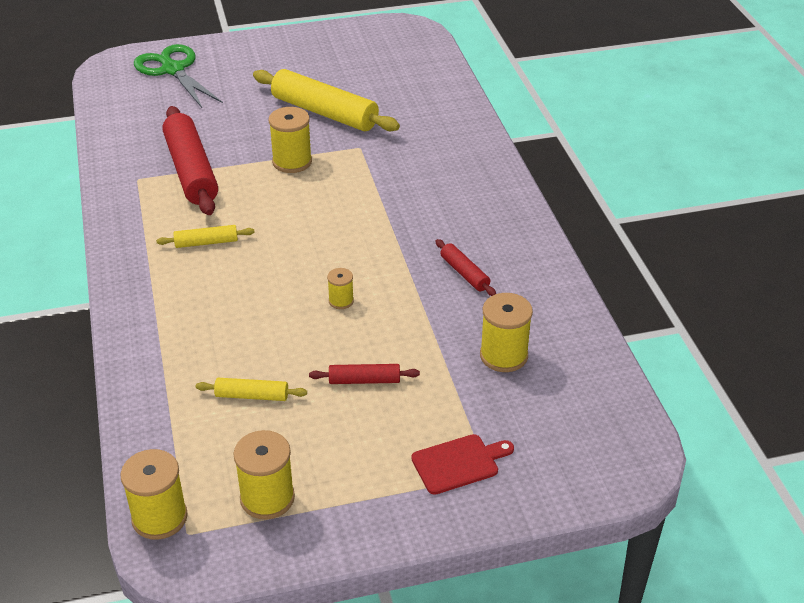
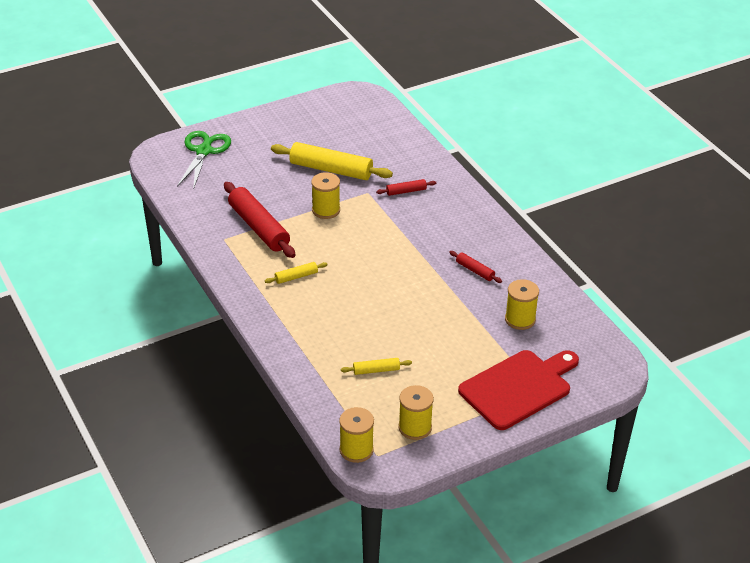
camera: 15 degrees left, 0 degrees up
(173, 70) = (204, 151): green scissors -> green scissors turned 60 degrees clockwise
(341, 301) = (404, 301): yellow spool -> none
(364, 380) = (441, 349): red rolling pin -> red rolling pin (406, 191)
(458, 463) = (518, 387): red cutting board -> red cutting board, size x2.08

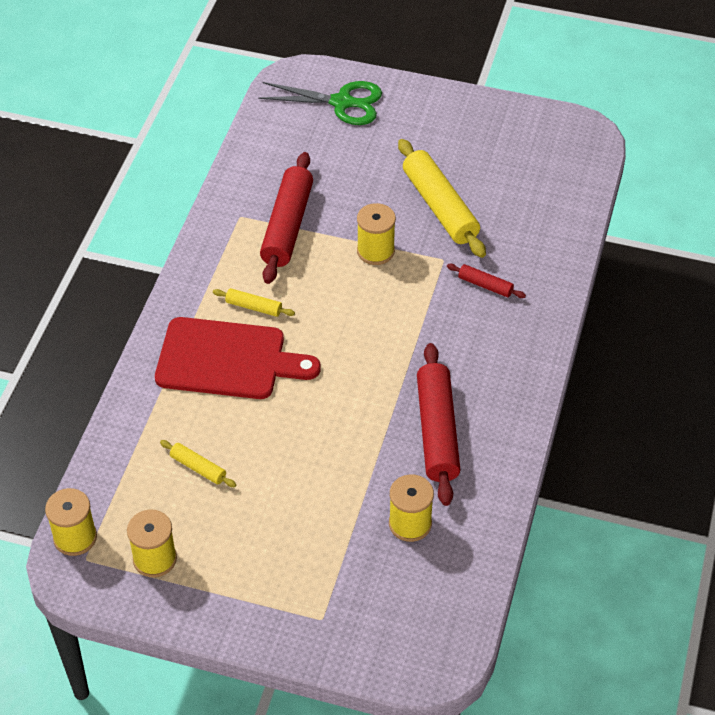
camera: 45 degrees right, 10 degrees up
(204, 151) = (342, 103): green scissors -> green scissors turned 45 degrees clockwise
(475, 271) = (437, 431): red rolling pin -> red rolling pin, size x2.10
(518, 387) = (307, 599): red cutting board -> red cutting board (227, 359)

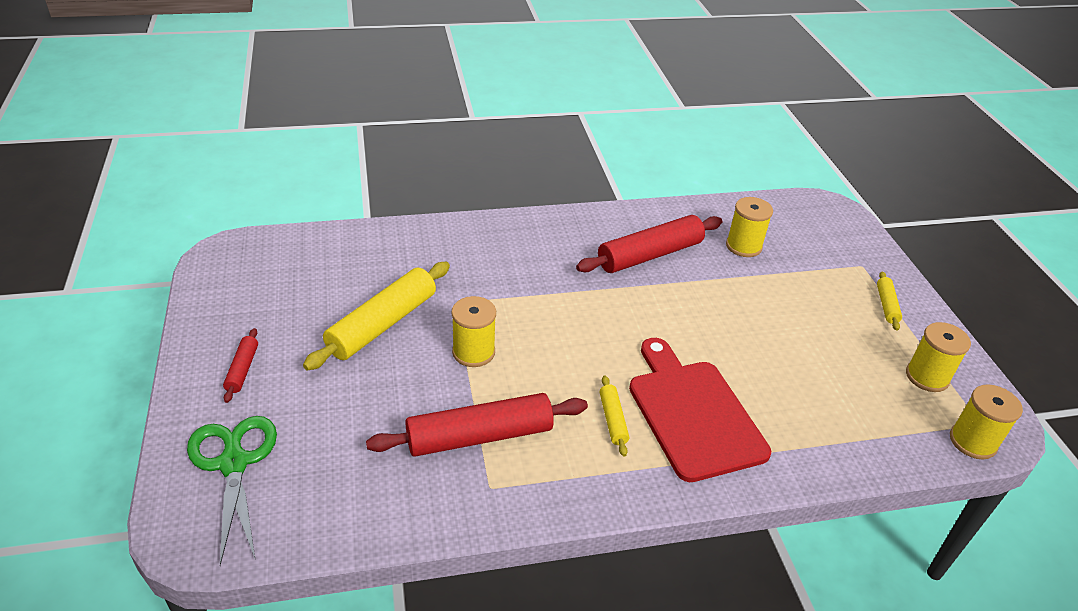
camera: 120 degrees left, 10 degrees down
(198, 468) = (822, 385): yellow rolling pin -> yellow rolling pin (886, 305)
(485, 285) = (471, 268): red rolling pin -> red rolling pin (242, 369)

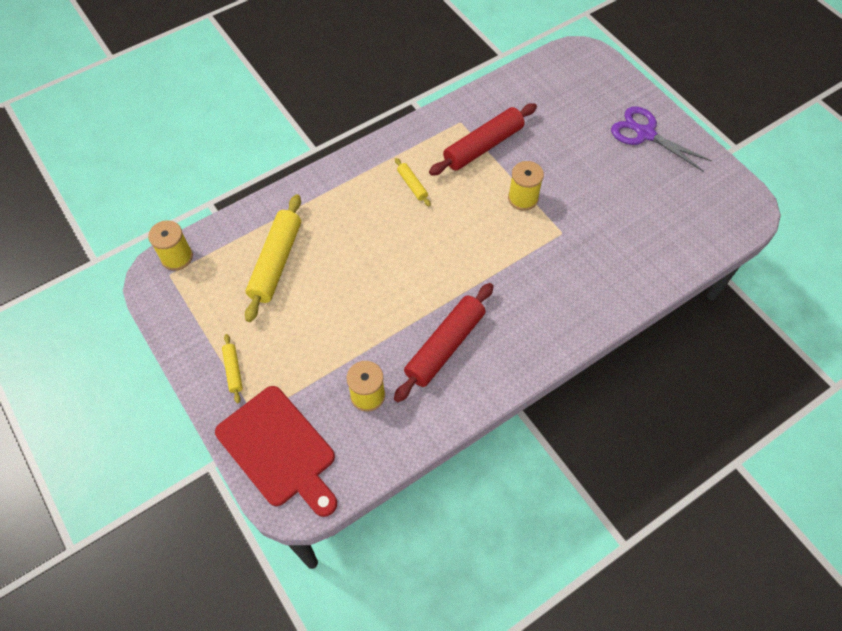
camera: 160 degrees right, 20 degrees up
(234, 463) = (596, 87): green scissors -> none
(242, 369) = (645, 134): red rolling pin -> purple scissors
(382, 324) = (594, 195): yellow rolling pin -> yellow rolling pin (276, 262)
(692, 413) = (364, 208): red cutting board -> red cutting board (279, 449)
(927, 377) = (204, 303): yellow spool -> none

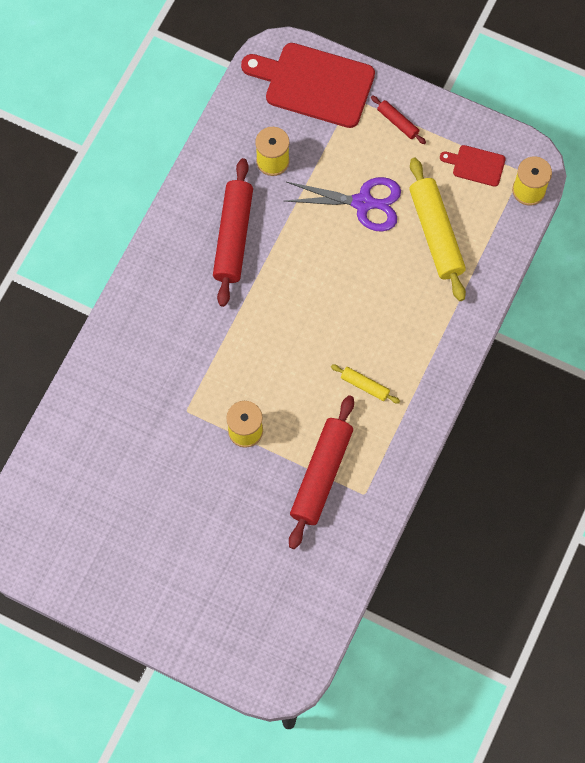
camera: 150 degrees right, 10 degrees up
(200, 298) = (476, 165): none -> red cutting board
(233, 370) = (398, 122): yellow rolling pin -> red rolling pin
(645, 134) = (156, 590): purple scissors -> purple scissors (363, 203)

